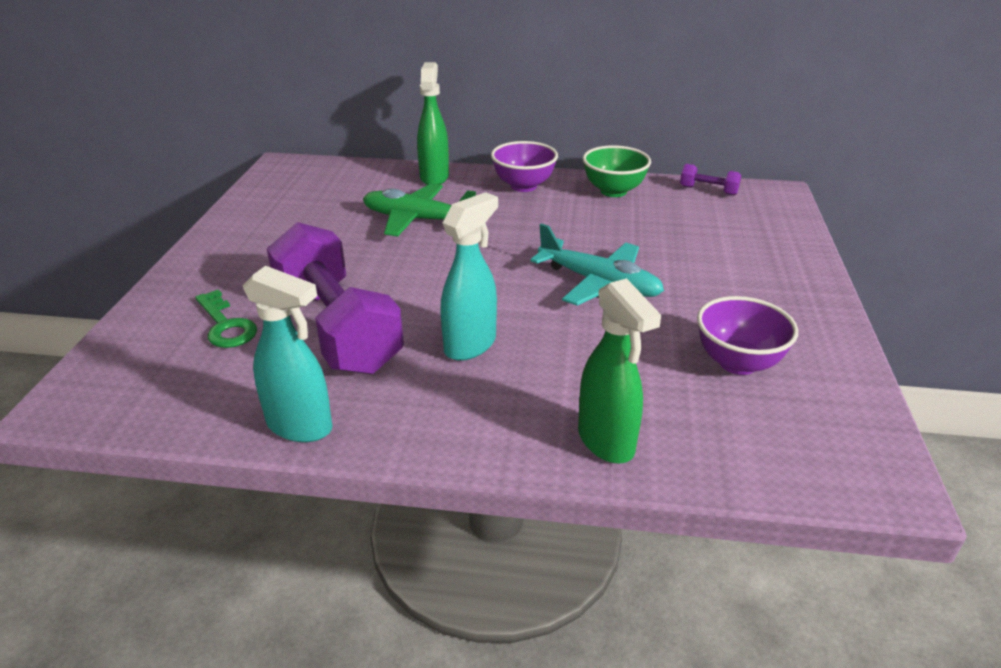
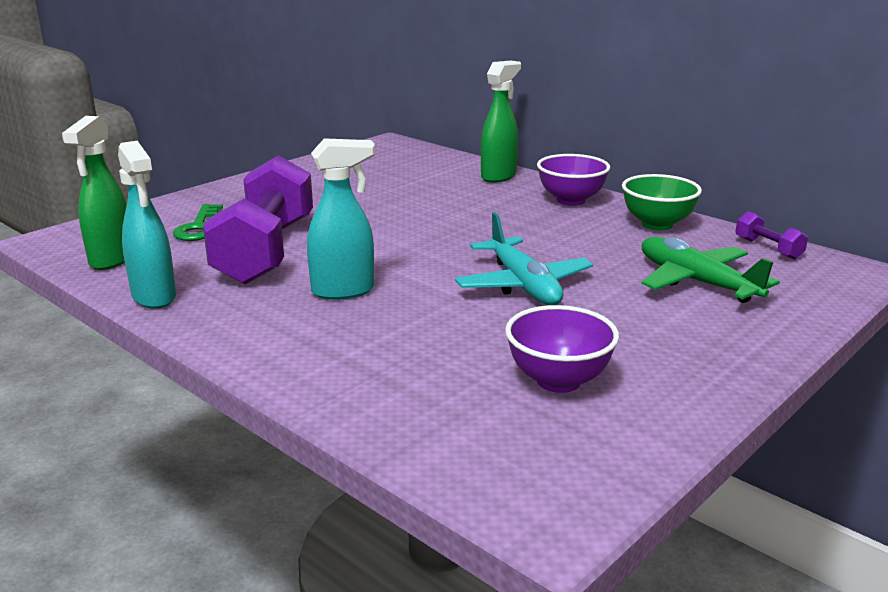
camera: 35 degrees right, 10 degrees down
(417, 219) = (436, 201): green plane -> green plane (696, 282)
(606, 442) = (345, 387): green spray bottle -> green spray bottle (111, 260)

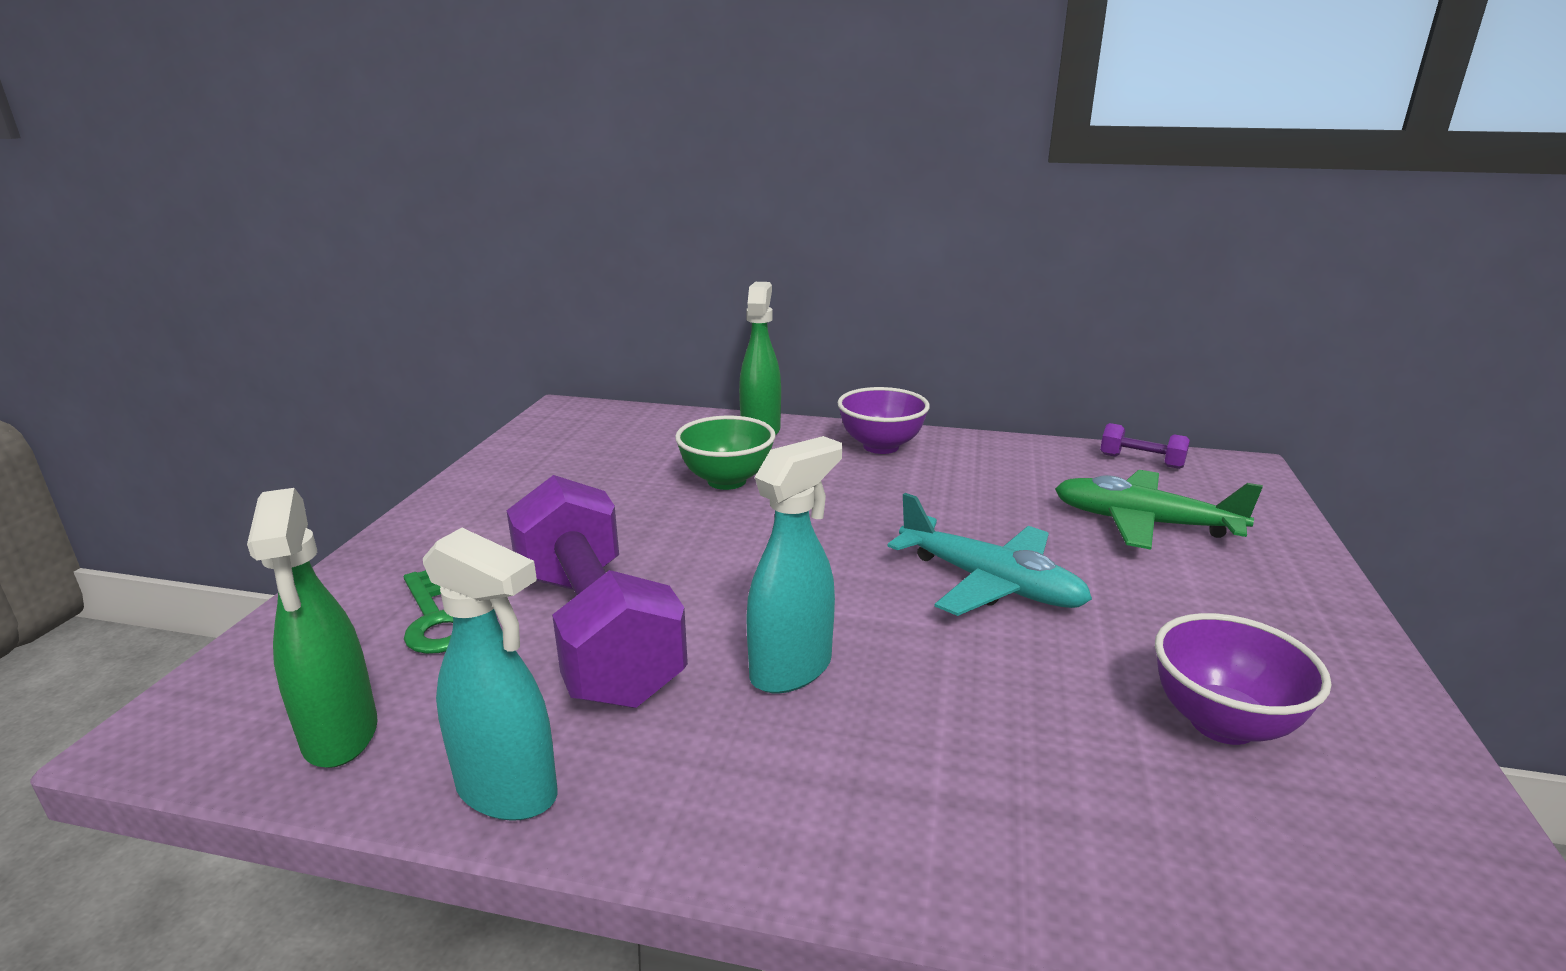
camera: 30 degrees left, 0 degrees up
(657, 224) = (1006, 457): green bowl -> green bowl (726, 481)

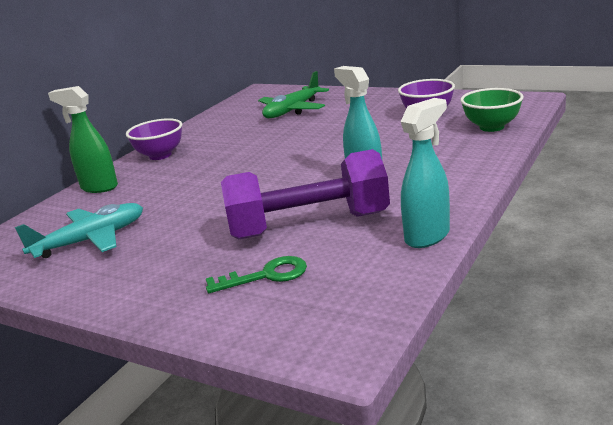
camera: 70 degrees left, 0 degrees up
(340, 736) = (370, 288): green spray bottle -> none
(726, 481) = (161, 196): green bowl -> green bowl (491, 127)
(990, 584) = (321, 140): turquoise plane -> turquoise plane (91, 240)
(1141, 461) = (237, 105): purple dumbbell -> none

